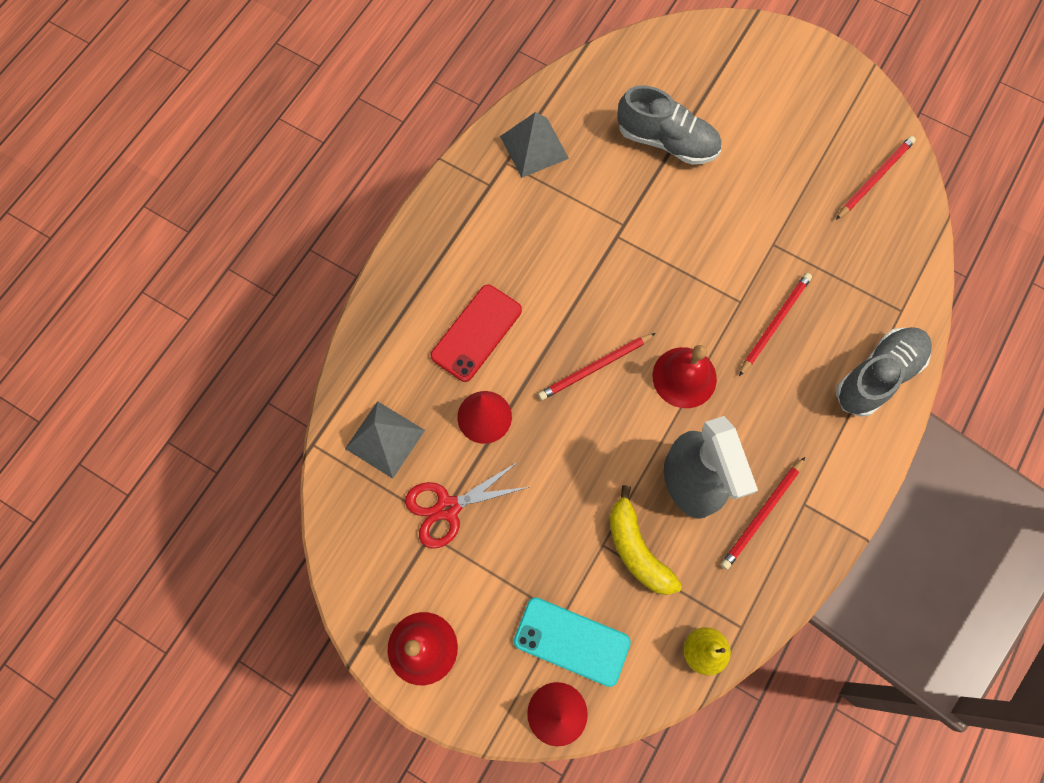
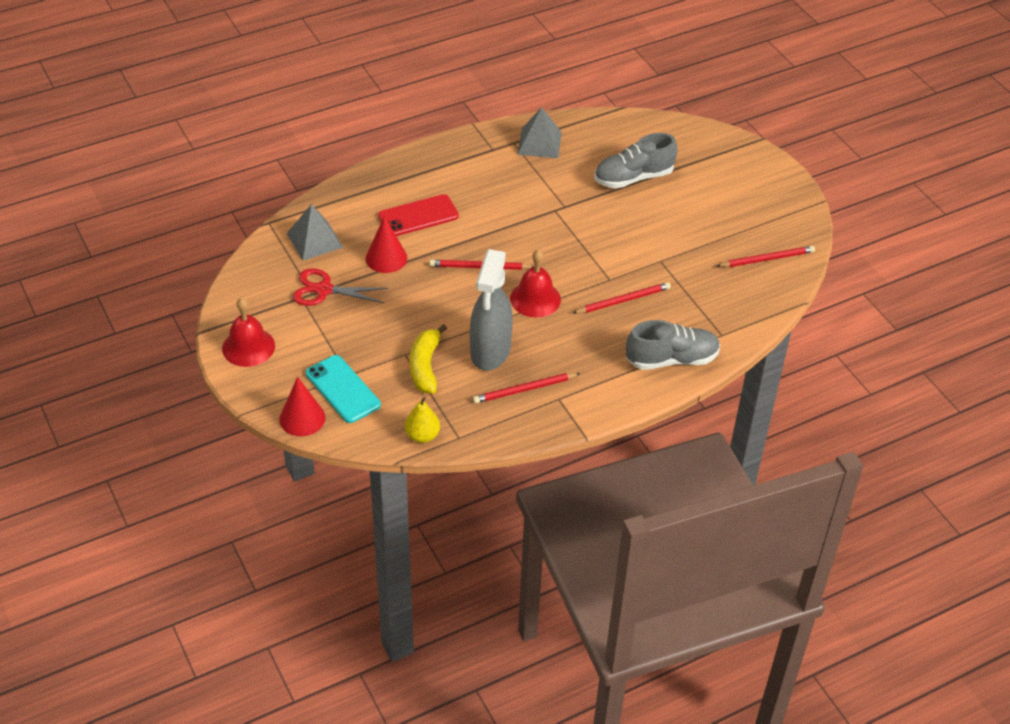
camera: 30 degrees right, 25 degrees down
(666, 141) = (633, 177): grey shoe -> grey shoe turned 105 degrees clockwise

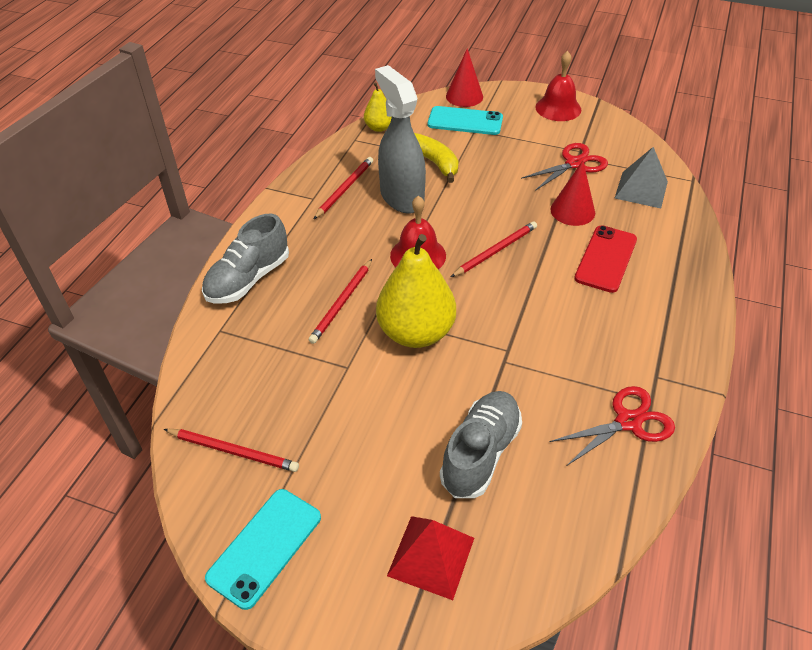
camera: 140 degrees right, 0 degrees up
(539, 143) = (628, 422): grey pyramid -> red scissors
(597, 252) = (416, 333): none -> yellow pear
(705, 159) = (431, 556): none -> red pyramid
(767, 259) = (233, 451): red pencil -> red pencil turned 105 degrees counterclockwise
(783, 209) = (265, 547): none -> turquoise phone

